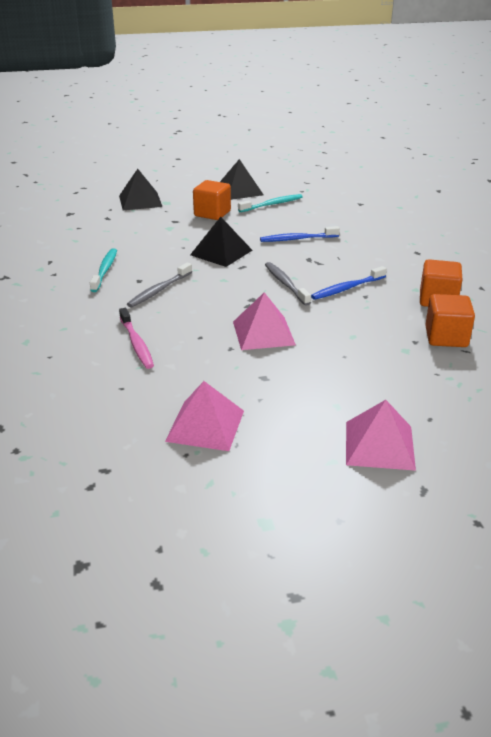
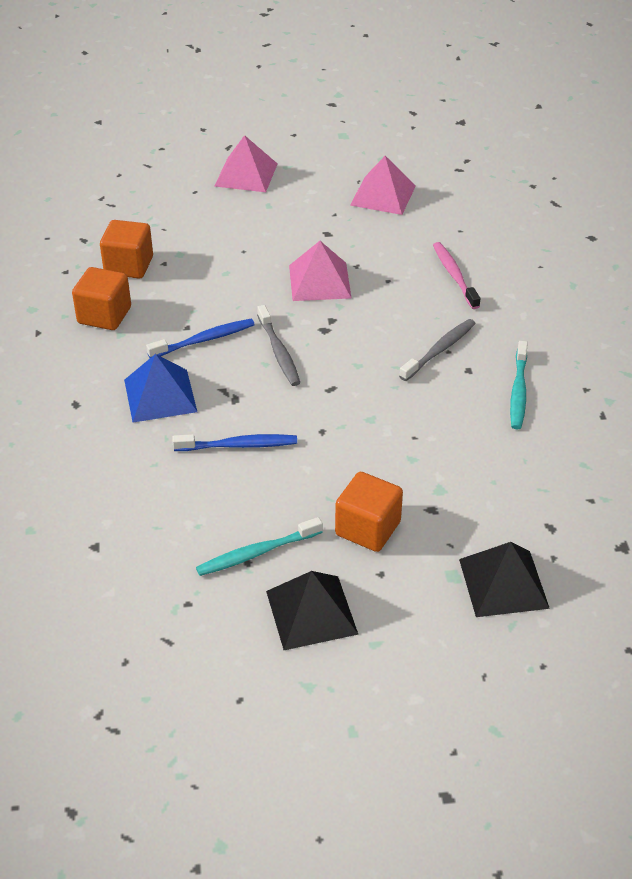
camera: 175 degrees left, 10 degrees up
(221, 252) = (358, 420): black pyramid -> none
(362, 258) = (160, 395): none -> blue pyramid

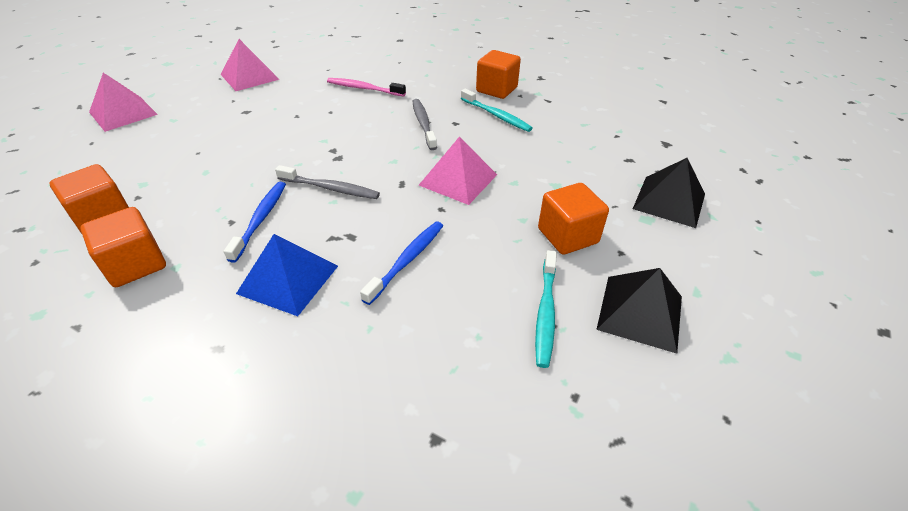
camera: 55 degrees left, 0 degrees up
(319, 281) = (287, 136): pink pyramid -> pink pyramid (458, 179)
(574, 366) = (496, 90): none -> orange cube

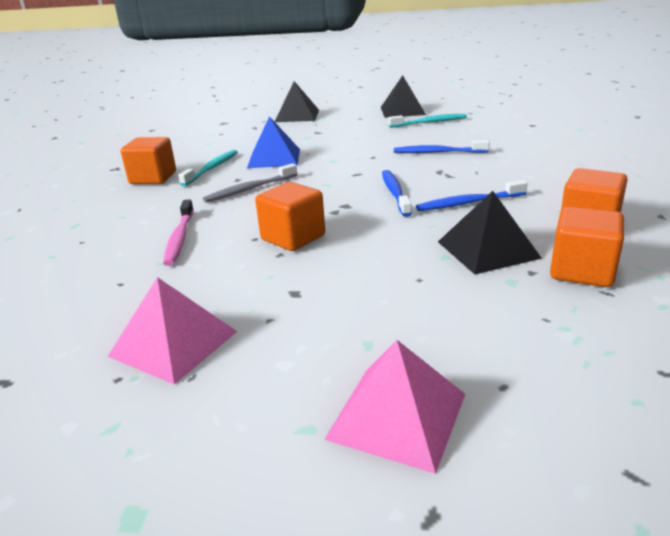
camera: 110 degrees left, 15 degrees down
(185, 192) = (488, 249): none -> black pyramid
(288, 279) = (505, 174): blue pyramid -> blue pyramid (274, 158)
(330, 188) = (395, 193): grey toothbrush -> blue toothbrush
(458, 179) = (330, 160): pink pyramid -> none
(567, 236) = (360, 127): orange cube -> orange cube (293, 238)

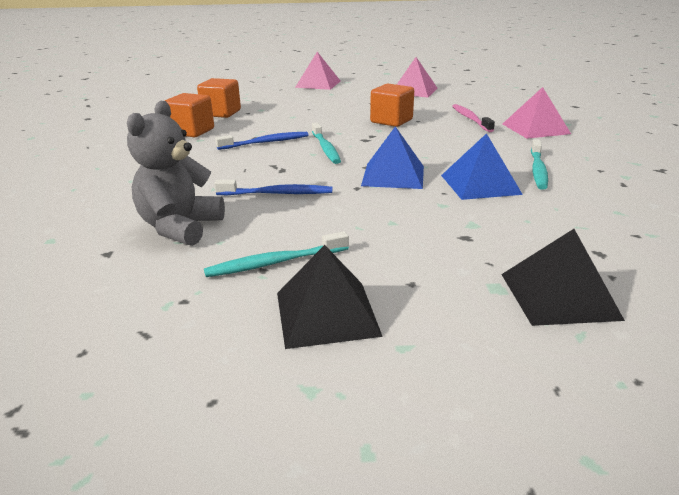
camera: 170 degrees right, 0 degrees up
(128, 217) = (535, 128): none -> pink pyramid
(153, 178) = (585, 158): orange cube -> none
(250, 189) = (462, 149): grey toothbrush -> none
(338, 165) = (393, 175): none -> blue pyramid
(395, 193) = (325, 148): blue toothbrush -> turquoise toothbrush
(488, 249) = (266, 119): black pyramid -> none
(498, 134) = (180, 227): none -> grey teddy bear

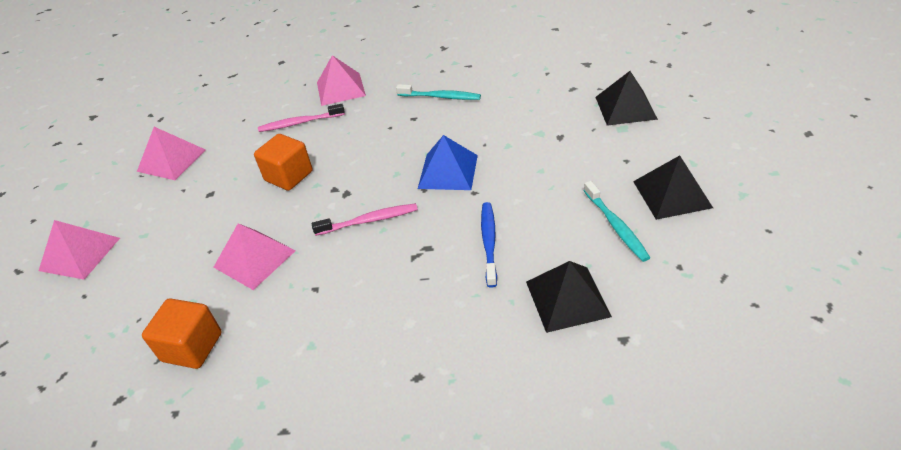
camera: 85 degrees left, 15 degrees up
(180, 227) = (567, 298): grey teddy bear -> black pyramid
(192, 131) = (274, 363): orange cube -> none
(265, 142) = (339, 274): blue toothbrush -> none
(295, 119) = (254, 258): none -> pink pyramid
(325, 148) = (369, 220): turquoise toothbrush -> pink toothbrush
(480, 184) = (468, 126): blue pyramid -> none

